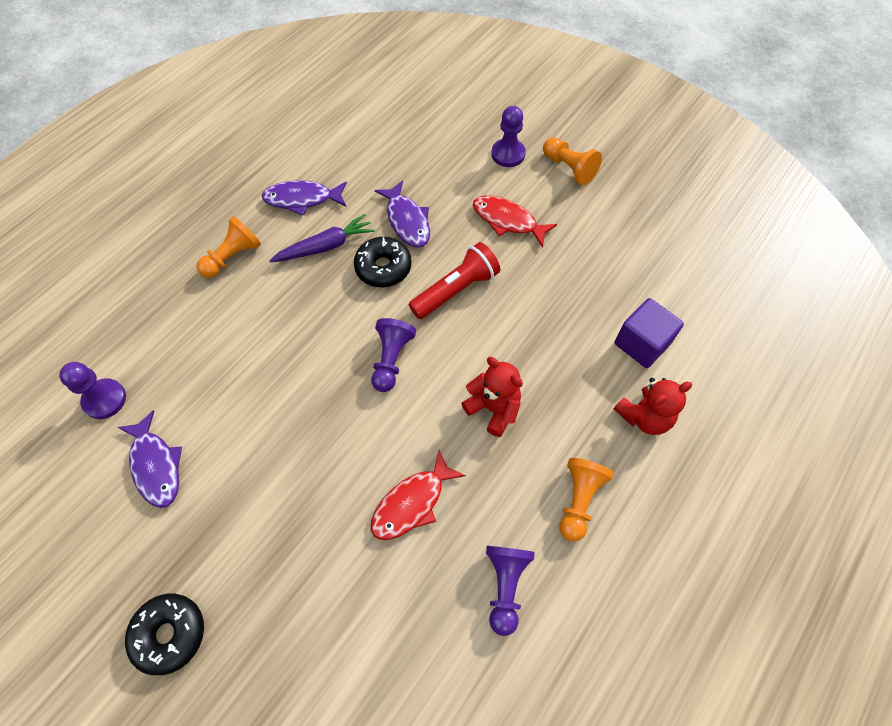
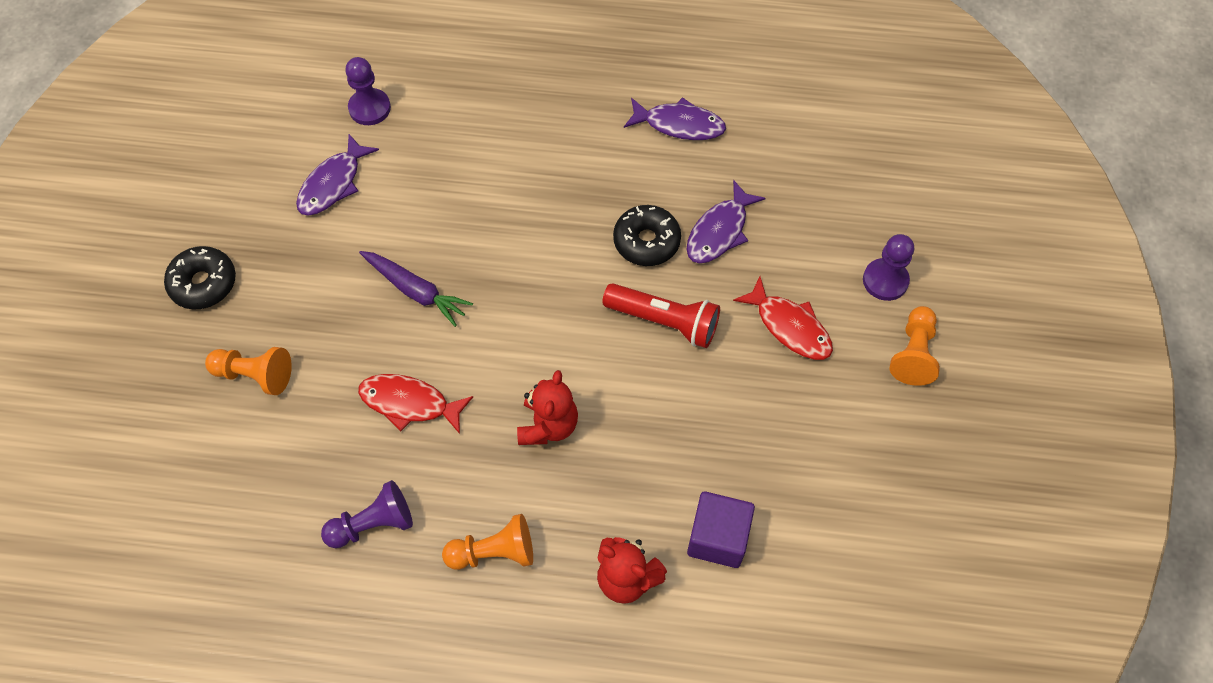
camera: 60 degrees right, 0 degrees up
(232, 257) = (571, 109): orange pawn -> orange pawn (255, 375)
(302, 199) = (679, 125): purple fish -> purple fish turned 135 degrees clockwise
(325, 246) = (637, 177): purple carrot -> purple carrot (416, 291)
(391, 359) = (546, 306): purple pawn -> none
(508, 221) = (789, 326): red fish -> red fish turned 135 degrees clockwise

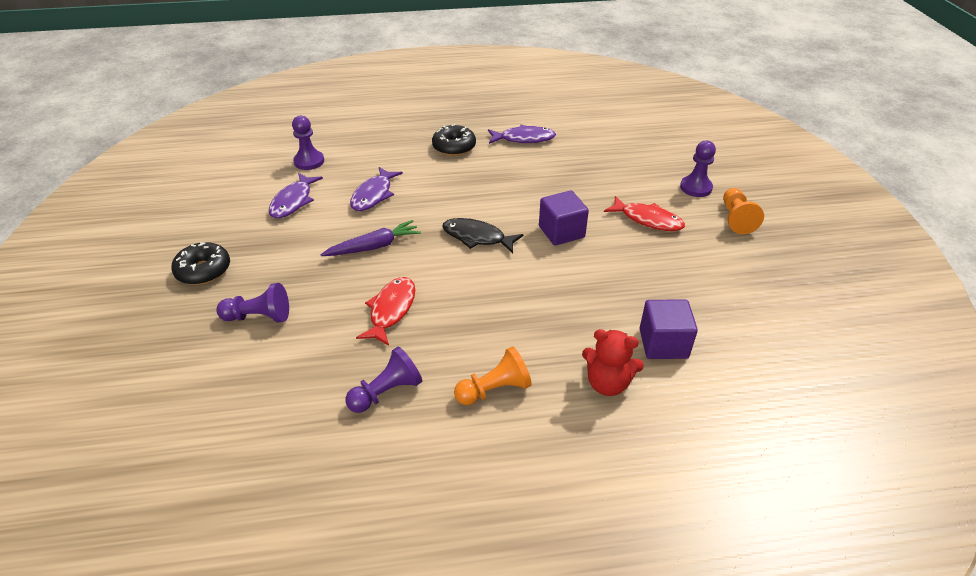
camera: 15 degrees left, 20 degrees down
(255, 375) = (259, 317): orange pawn -> purple pawn
(409, 403) = (391, 310): red fish -> red fish turned 105 degrees clockwise
(416, 291) = (374, 246): purple carrot -> purple carrot turned 45 degrees counterclockwise
(548, 425) = (504, 303): red teddy bear -> none
(551, 305) = (477, 237): none -> black fish
(646, 241) = (529, 194): black donut -> black donut (454, 147)
(664, 321) = (561, 232): red flashlight -> purple cube
(719, 231) = (575, 182): purple fish -> purple fish (373, 195)

